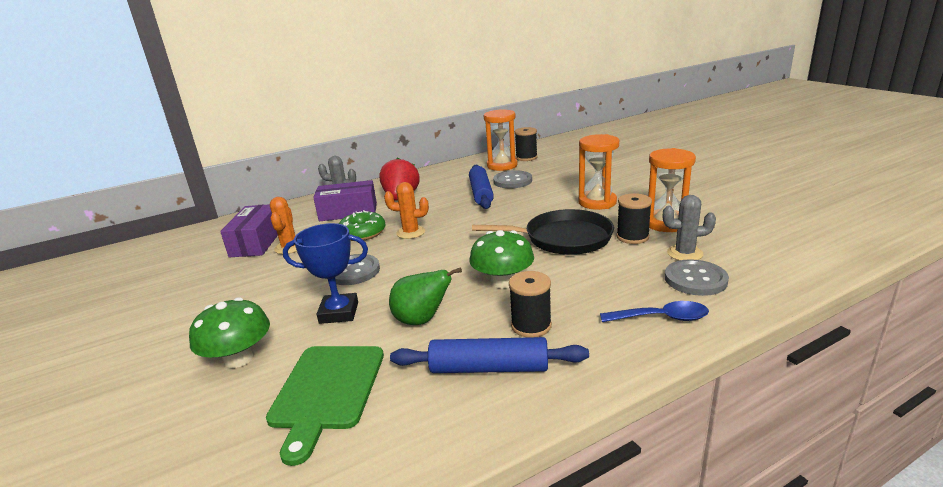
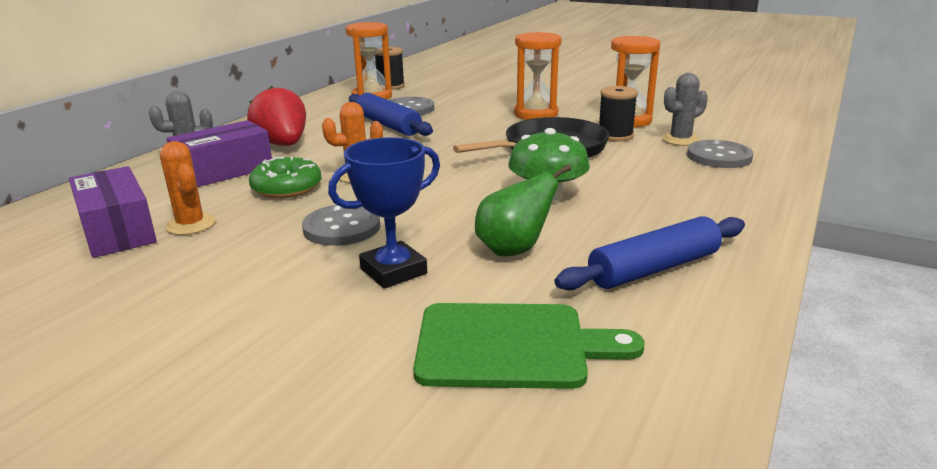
camera: 35 degrees left, 0 degrees up
(239, 358) = (324, 357): green mushroom -> none
(327, 391) = (510, 346): green cutting board -> green cutting board turned 60 degrees counterclockwise
(531, 326) = (637, 224): black spool -> none
(661, 318) = (737, 190): blue spoon -> none

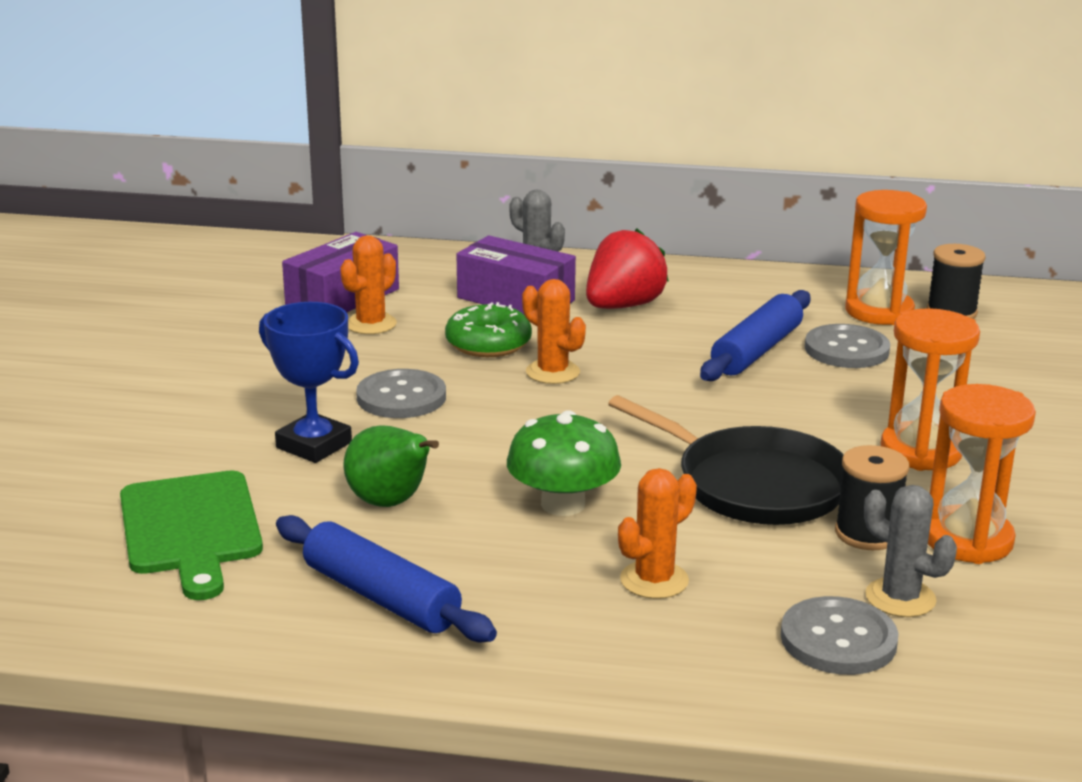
camera: 70 degrees right, 0 degrees up
(651, 185) = (654, 580): none -> orange cactus

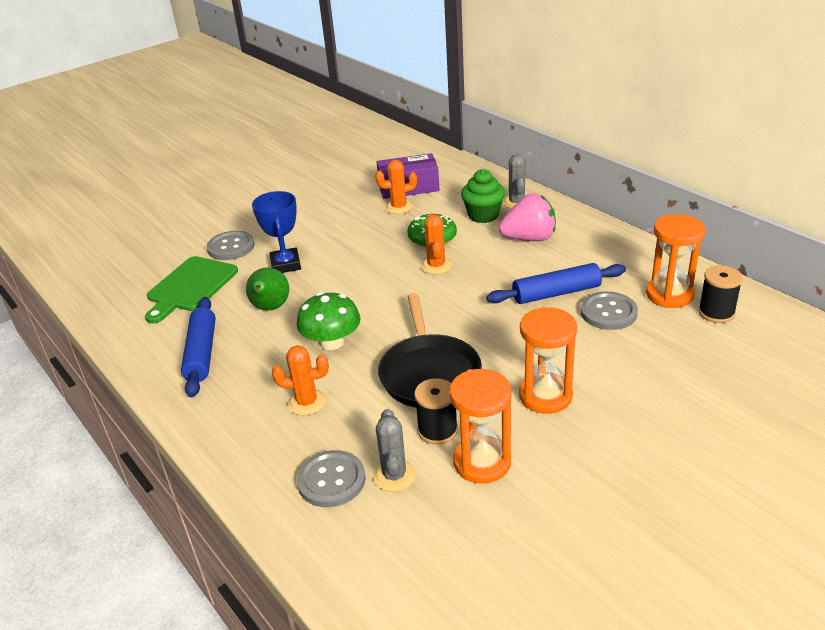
camera: 45 degrees right, 10 degrees up
(401, 397) = (353, 253): grey button -> grey button (231, 247)
(516, 299) = (483, 215): purple box -> green cupcake
(623, 306) = (529, 238): red strawberry -> pink strawberry

